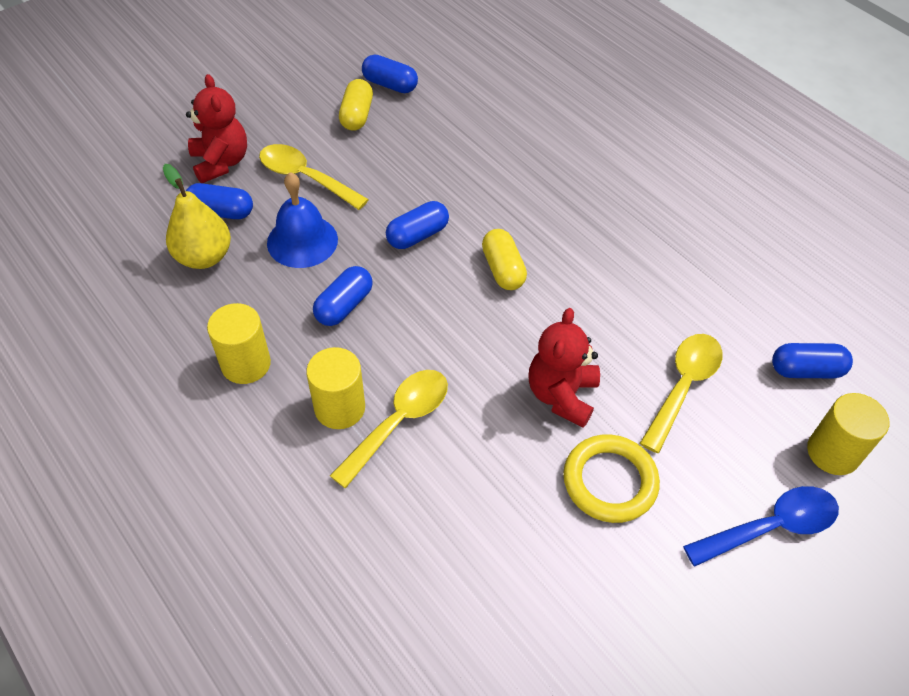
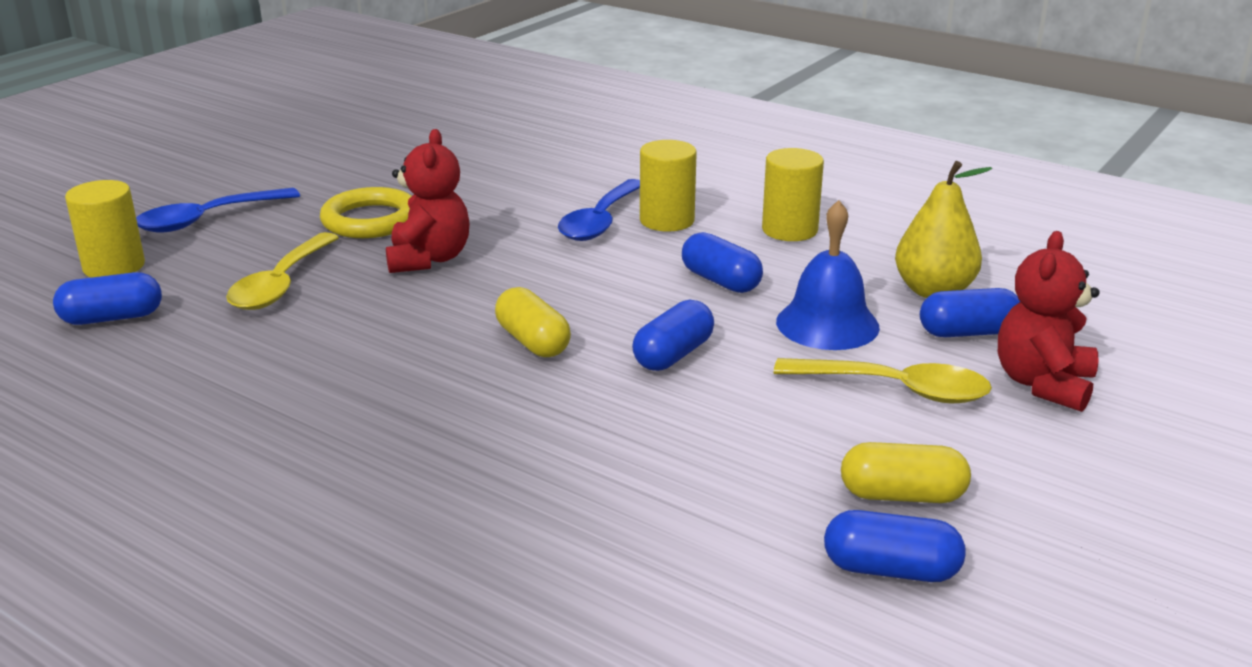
camera: 165 degrees right, 25 degrees down
(221, 162) = (1043, 384): red teddy bear -> red teddy bear turned 60 degrees clockwise
(344, 306) = (720, 281): blue capsule -> blue capsule turned 60 degrees counterclockwise
(357, 115) = (902, 495): yellow capsule -> yellow capsule turned 75 degrees counterclockwise
(399, 422) = (600, 221): yellow spoon -> blue spoon

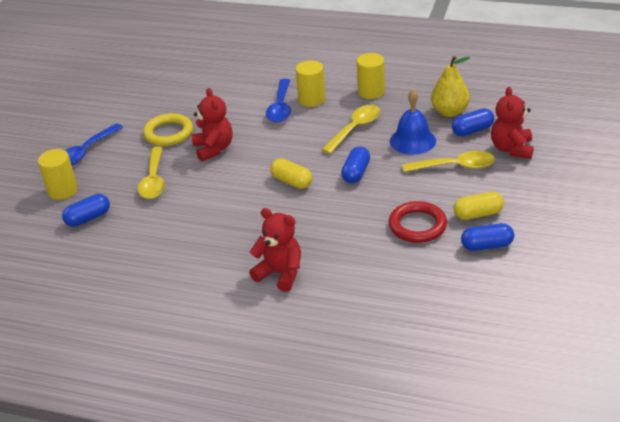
camera: 15 degrees left, 10 degrees up
(379, 507) = (280, 273): none -> red teddy bear
(720, 281) = (355, 129): blue capsule -> yellow spoon
(746, 485) = (417, 225): none -> red ring

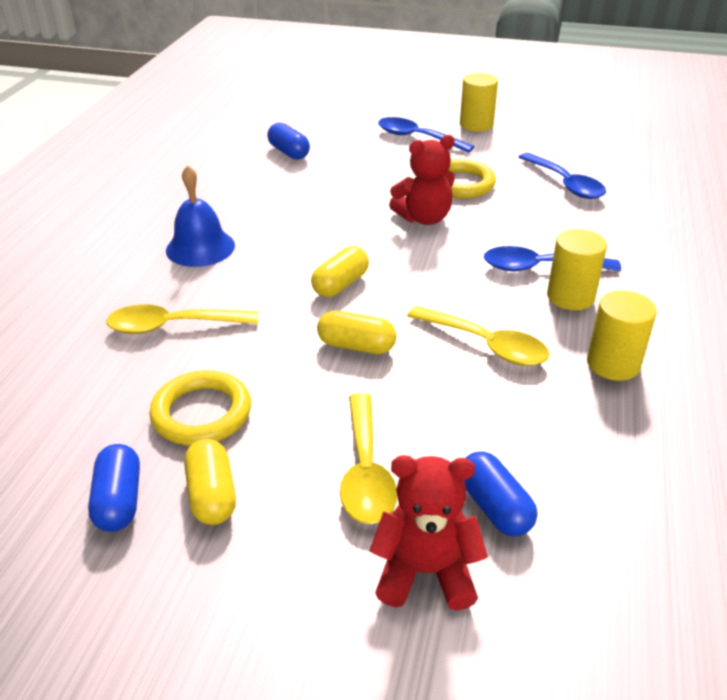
camera: 85 degrees right, 0 degrees up
(62, 190) = (342, 134): yellow cylinder -> yellow cylinder (476, 124)
(154, 180) = (356, 183): yellow spoon -> yellow spoon (173, 326)
(180, 91) = (565, 184): none -> blue spoon
(280, 273) = (140, 282): red teddy bear -> none
(356, 173) = (356, 346): blue capsule -> yellow capsule
(412, 140) = (452, 415): blue bell -> blue bell (200, 247)
(417, 225) = (202, 413): red ring -> yellow ring
(449, 112) = (562, 473): yellow pear -> none

